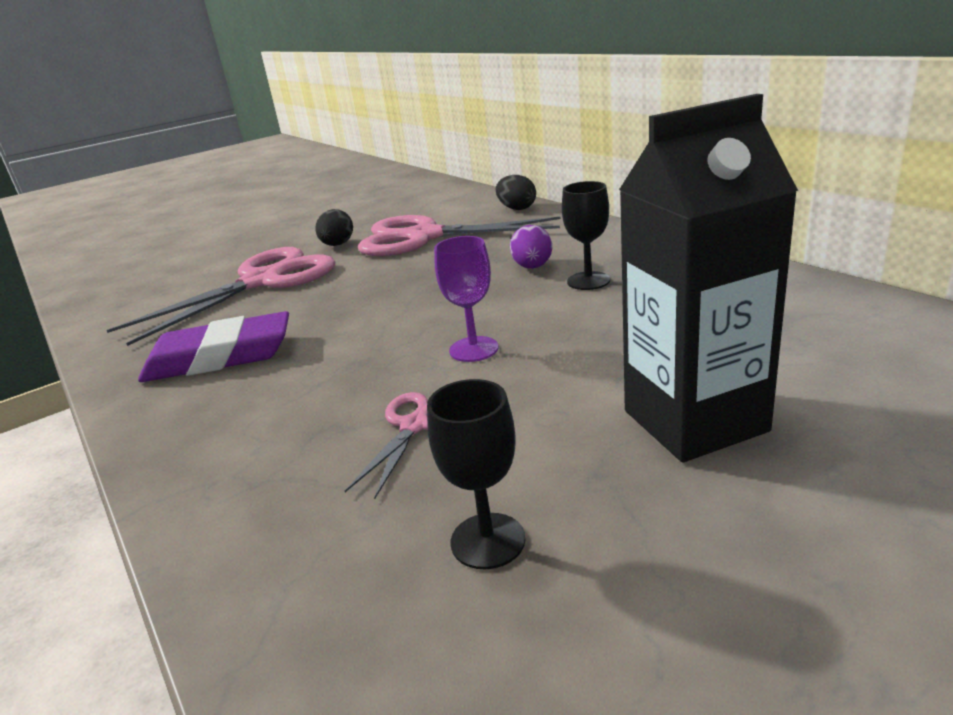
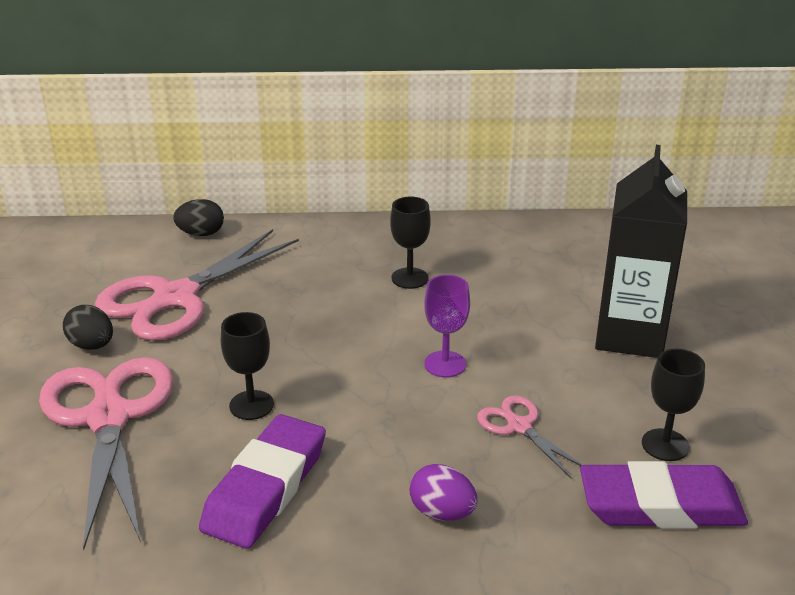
camera: 60 degrees left, 5 degrees up
(321, 310) = (251, 405): none -> black goblet
(351, 586) = (660, 505): none -> purple eraser
(532, 267) = (345, 285): purple egg -> purple egg (442, 512)

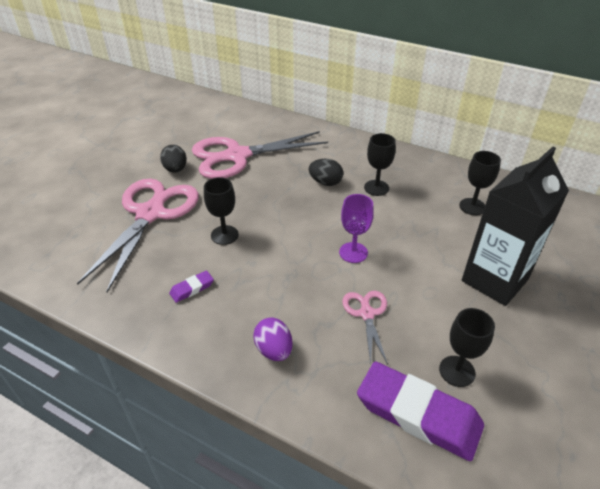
camera: 30 degrees right, 10 degrees up
(201, 234) = (280, 122): black egg -> black egg (325, 182)
(265, 488) = (192, 288): purple eraser -> purple eraser, size x0.44
(543, 263) = (472, 206): none -> black goblet

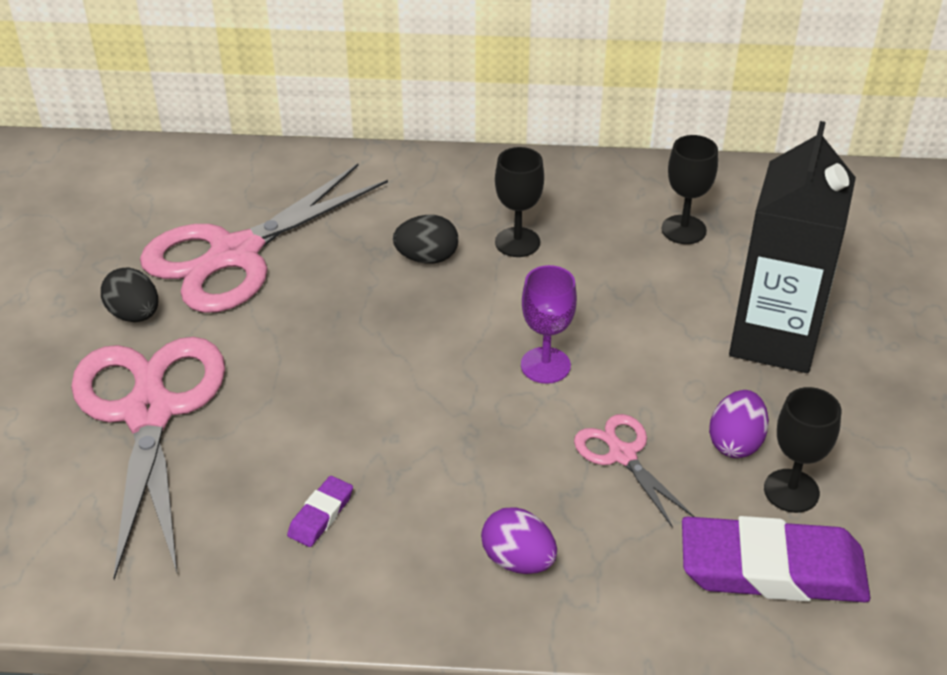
camera: 25 degrees left, 0 degrees up
(224, 235) = (313, 406): black goblet -> none
(437, 330) = (735, 442): none -> purple egg

